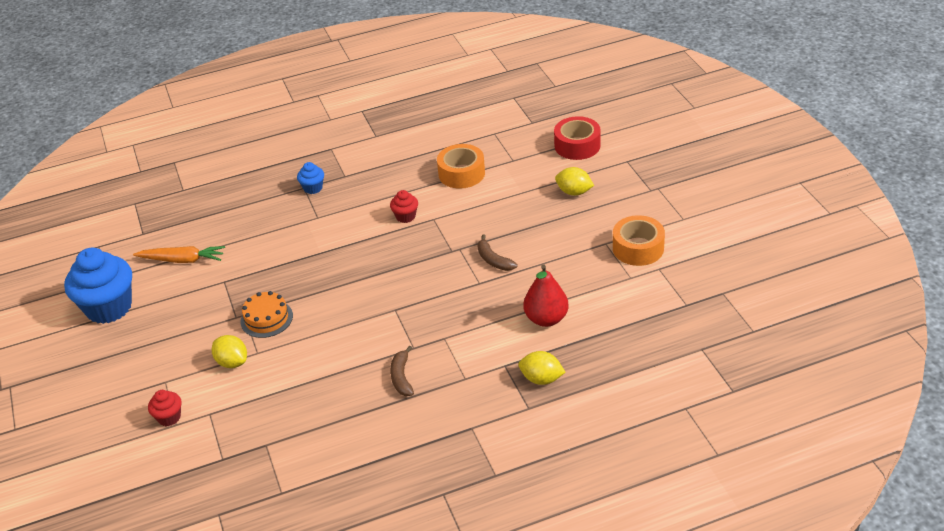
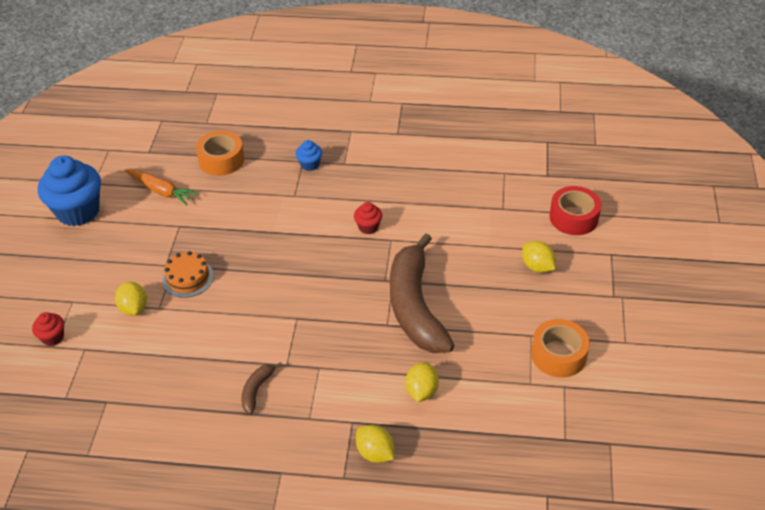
camera: 25 degrees right, 5 degrees up
(461, 173) = (446, 203): orange tape -> orange tape (221, 160)
(493, 260) = (415, 306): brown banana -> brown banana, size x2.46
(546, 319) = (421, 391): red pear -> yellow lemon

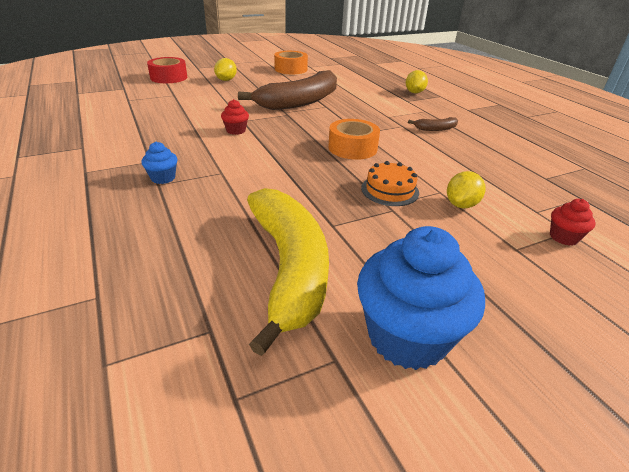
camera: 125 degrees left, 10 degrees down
(161, 191) = (289, 268): orange carrot -> yellow banana
(221, 160) = (189, 242): orange tape -> orange tape (352, 148)
(421, 391) = (360, 90): yellow lemon -> none

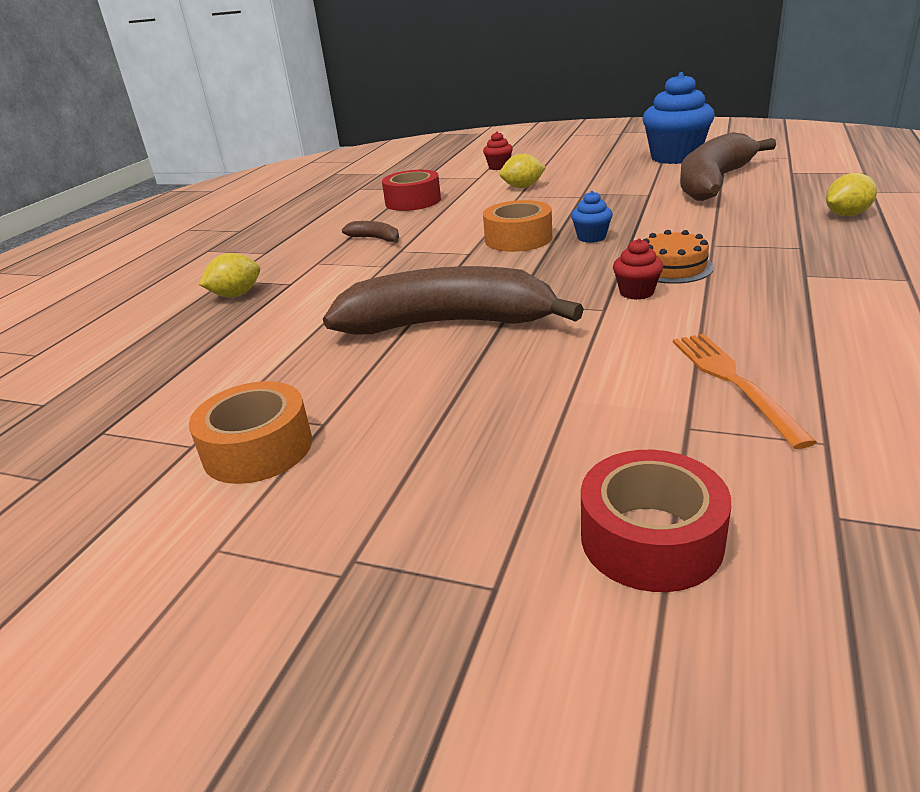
camera: 130 degrees left, 5 degrees down
(163, 178) = (792, 251): blue cupcake -> blue cupcake (591, 237)
(165, 107) = (733, 381): none -> orange fork
(226, 80) = (491, 452): yellow lemon -> yellow lemon (846, 215)
(289, 268) = (714, 182): yellow banana -> brown banana
(390, 190) = (559, 203): orange cake -> orange cake (672, 267)
(501, 163) = (413, 201): none -> red tape

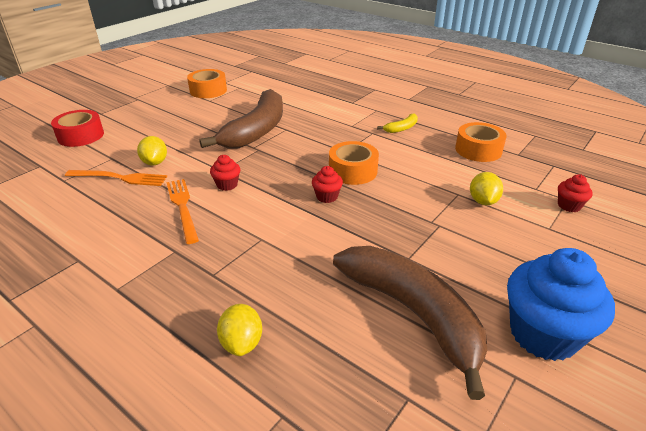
camera: 105 degrees right, 5 degrees up
(236, 295) = (350, 91): yellow lemon -> yellow lemon (155, 162)
(375, 239) = (401, 128): brown banana -> yellow banana
(413, 201) = (478, 150): red tape -> orange tape
(591, 237) = (327, 197): blue cupcake -> red cupcake
(672, 267) = (244, 208): orange cake -> none
(726, 301) = (182, 207): none -> orange fork

